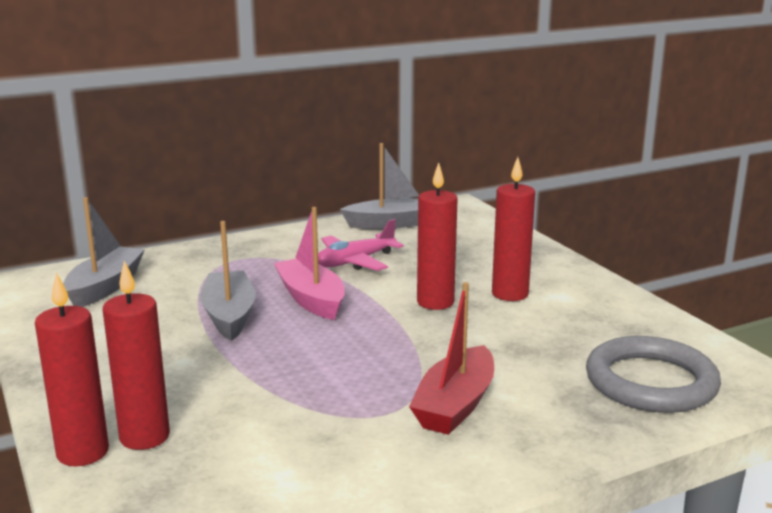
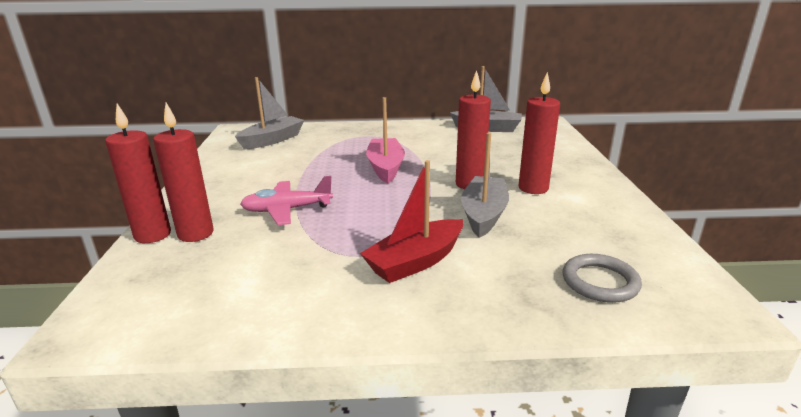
camera: 25 degrees right, 5 degrees up
(229, 316) = (324, 168): grey boat -> grey boat (484, 214)
(355, 262) = (438, 148): pink plane -> pink plane (287, 210)
(651, 382) = (600, 282): grey ring -> grey ring, size x0.62

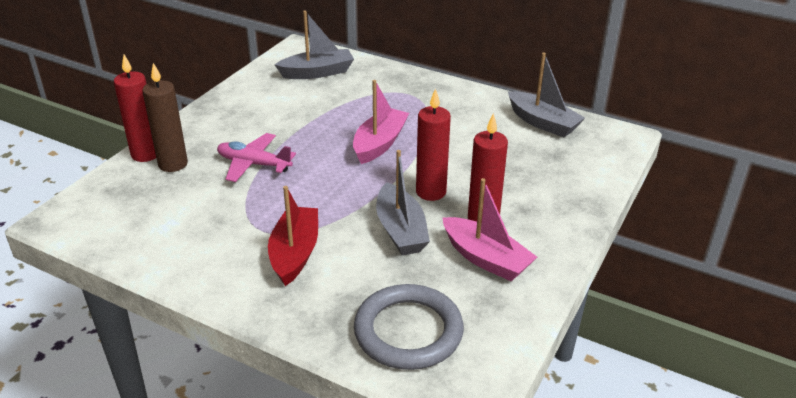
camera: 30 degrees right, 10 degrees up
(195, 234) = (173, 164): red candle -> brown candle
(415, 261) = (295, 253): red boat -> red boat turned 105 degrees clockwise
(484, 214) = (400, 230): grey boat -> grey boat turned 120 degrees clockwise
(574, 211) = (486, 259): none -> pink boat
(600, 282) = (408, 331): grey ring -> grey ring, size x1.61

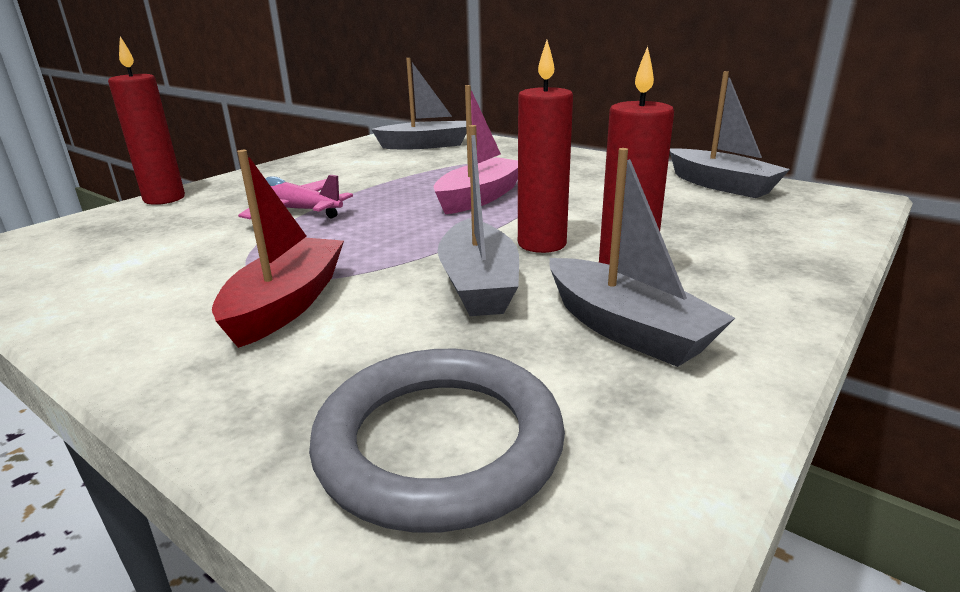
camera: 10 degrees right, 10 degrees down
(173, 164) = (190, 207): brown candle -> none
(486, 259) = (627, 329): pink boat -> grey boat

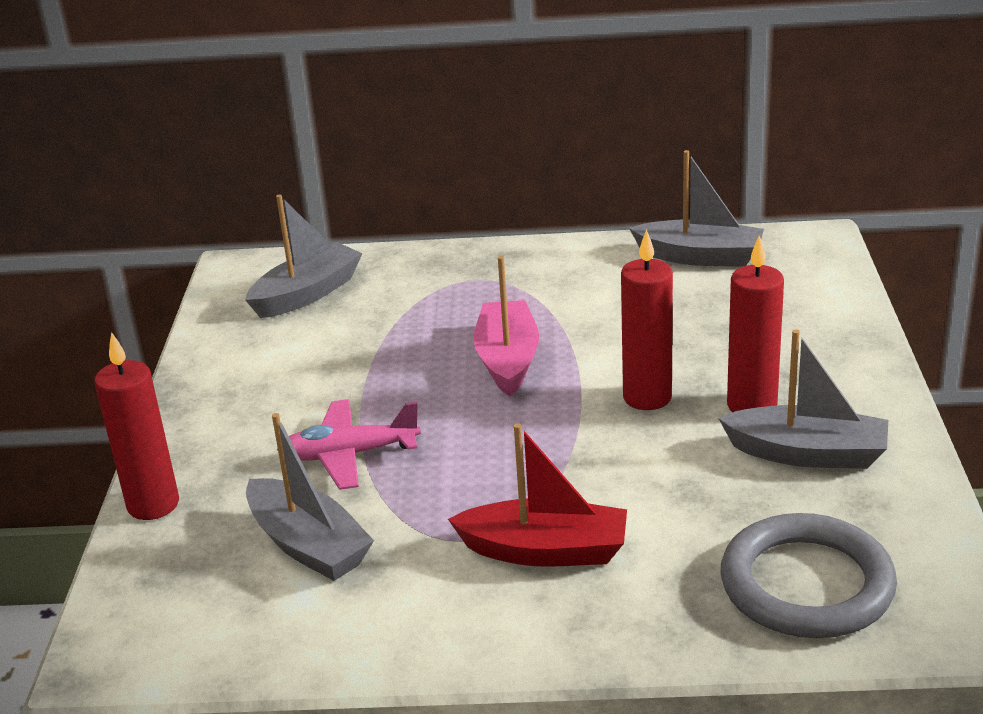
camera: 35 degrees left, 5 degrees up
(286, 304) = (545, 551): red boat -> red boat turned 120 degrees clockwise
(478, 284) = (660, 462): grey boat -> grey boat (308, 545)

